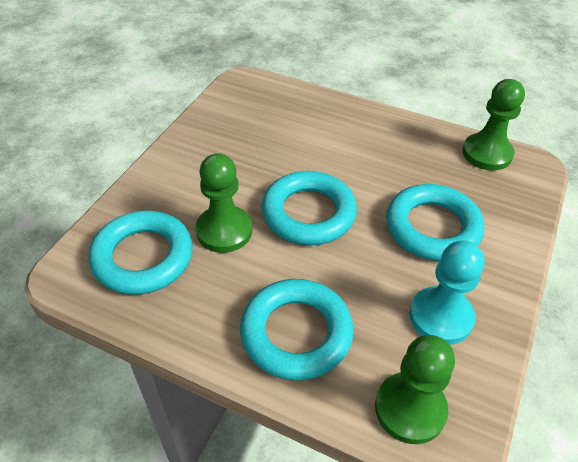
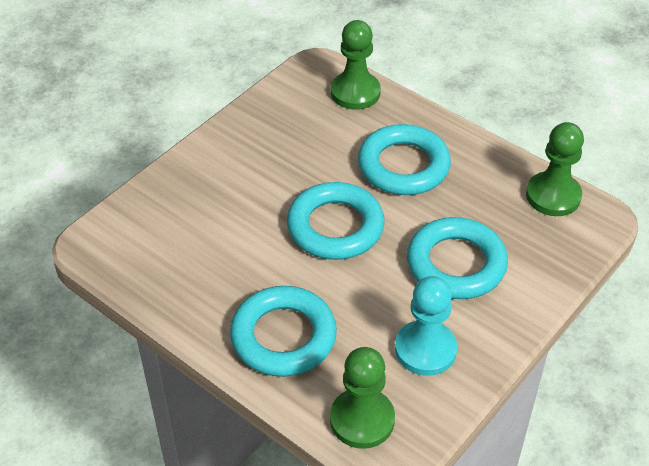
camera: 15 degrees right, 0 degrees up
(143, 257) = (163, 241): turquoise ring -> turquoise ring (403, 166)
(224, 231) = (246, 229): green pawn -> green pawn (355, 92)

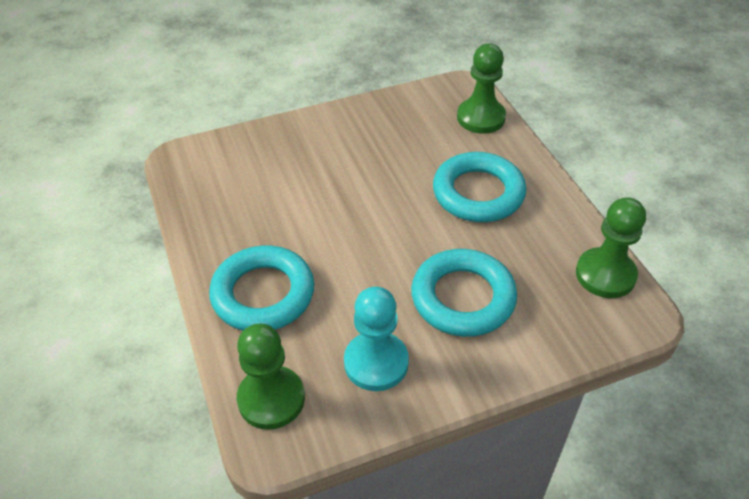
camera: 30 degrees right, 0 degrees up
(335, 227) = (378, 221): turquoise ring -> none

